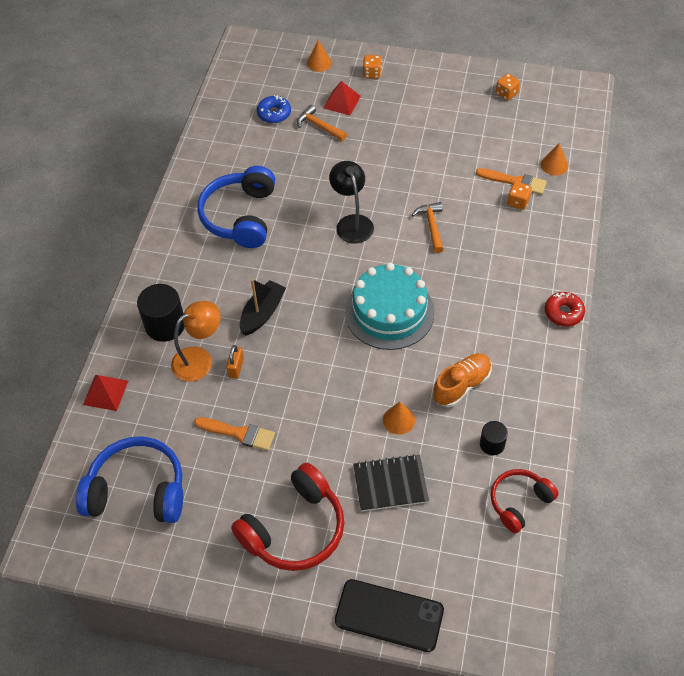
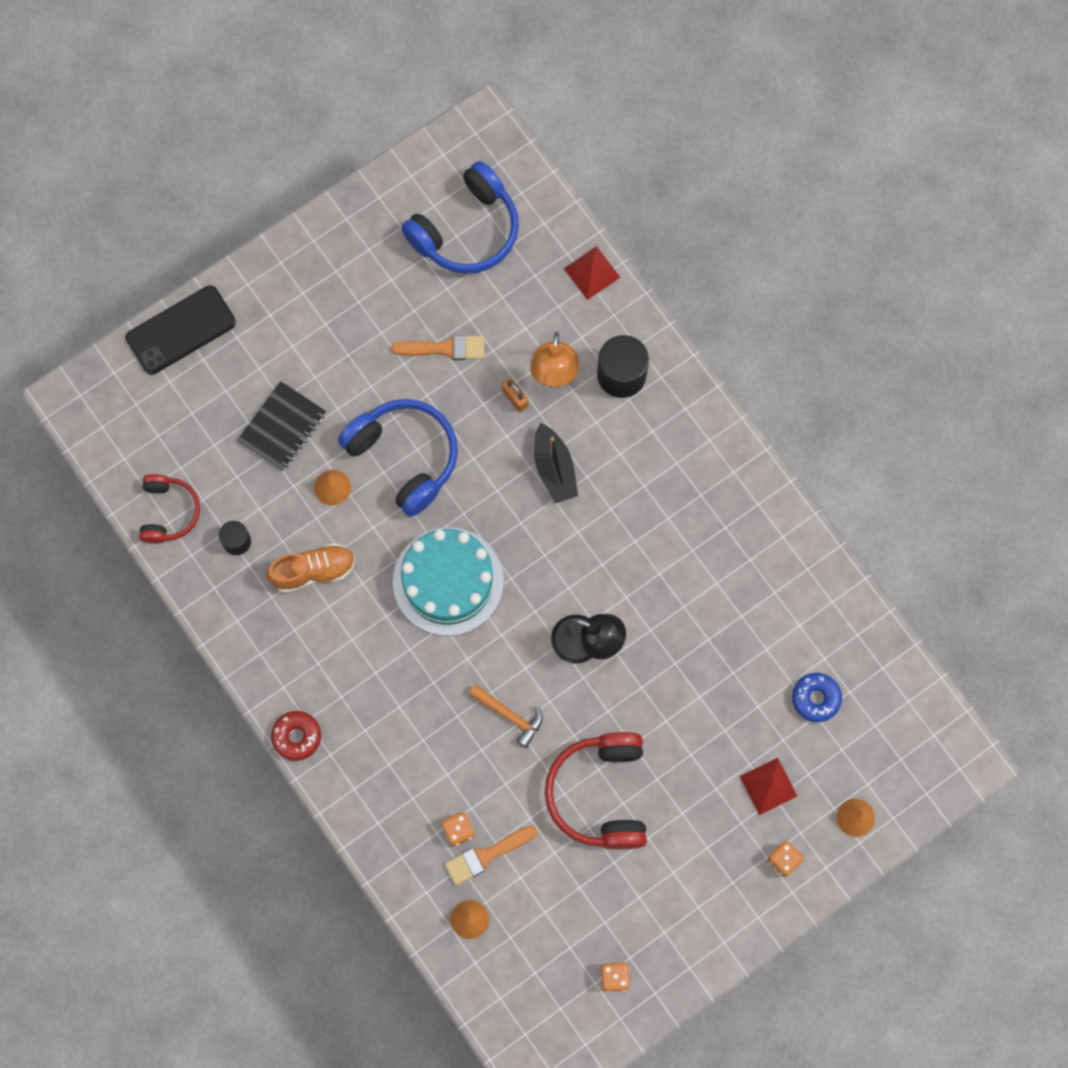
camera: 130 degrees right, 20 degrees up
(239, 433) = (445, 348): orange brush -> orange brush turned 150 degrees counterclockwise
(240, 216) = (695, 545): blue headphones -> blue headphones (404, 457)
(294, 529) = (316, 321): red headphones -> red headphones (600, 794)
(319, 126) = (752, 729): orange hammer -> none
(461, 385) = (313, 571): orange shoe -> orange shoe turned 105 degrees counterclockwise

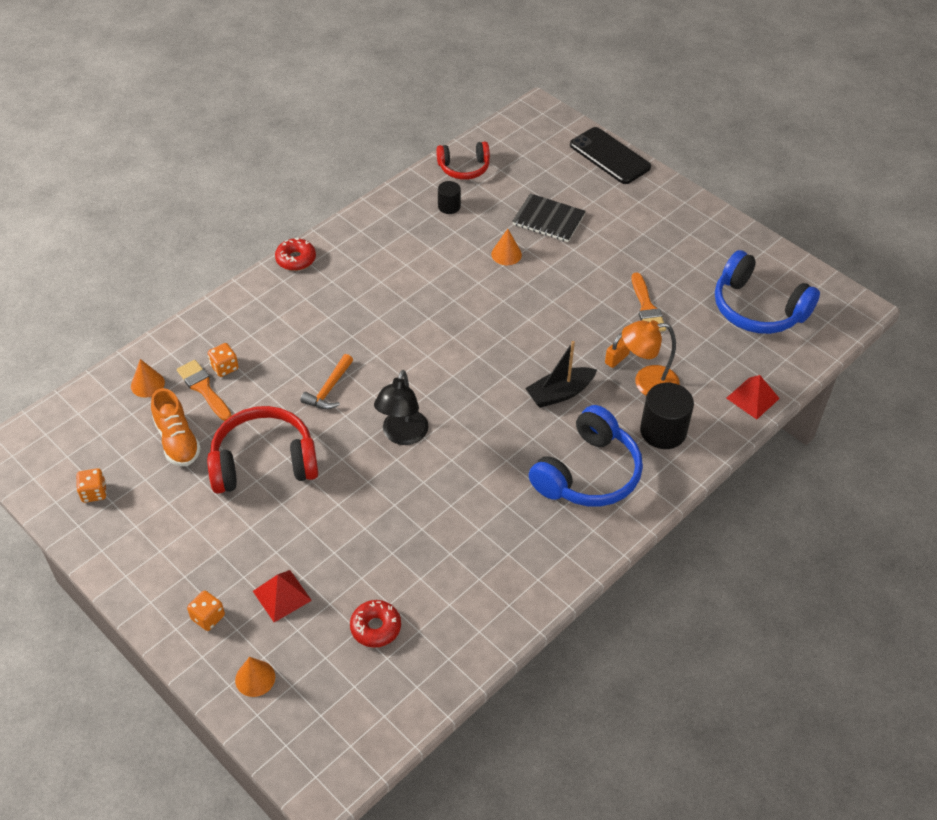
camera: 80 degrees right, 25 degrees down
(313, 571) = (434, 252): orange shoe -> orange shoe (177, 441)
(404, 457) = (543, 294): blue headphones -> blue headphones (588, 473)
(448, 581) = (441, 334): turquoise cake -> none
(816, 698) = (375, 627): blue donut -> red donut

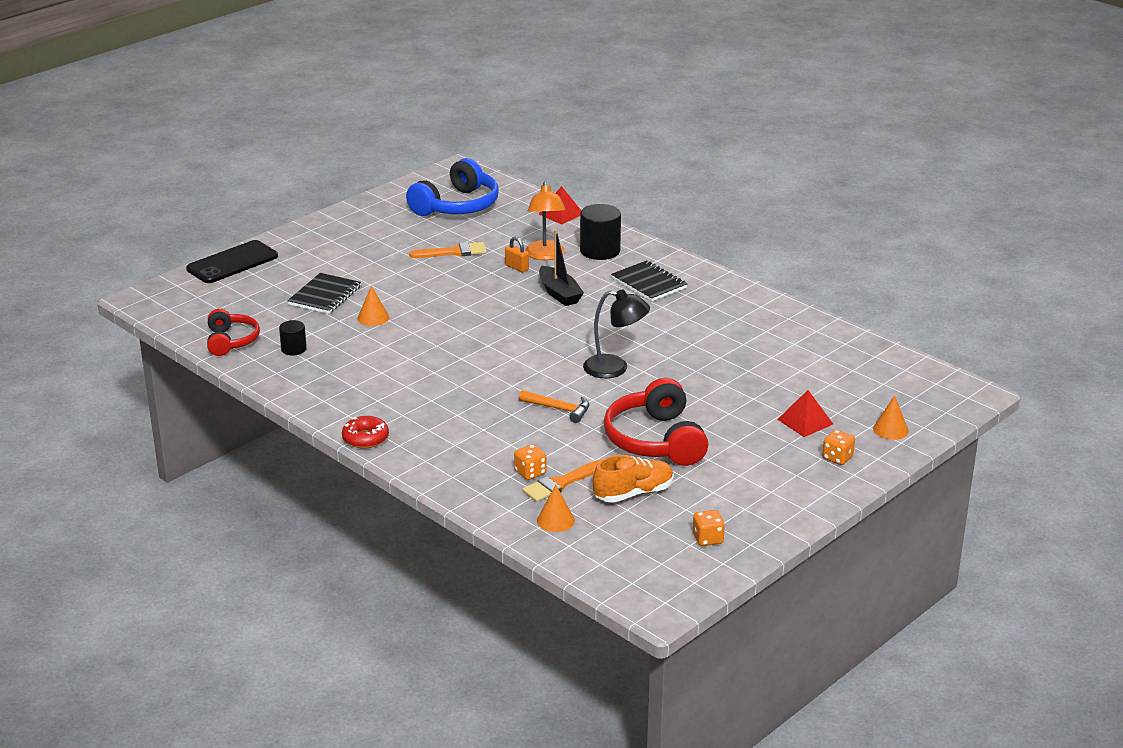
camera: 90 degrees left, 20 degrees down
(375, 627) = (825, 375): red donut -> none
(588, 473) = (649, 283): blue headphones -> black notebook

